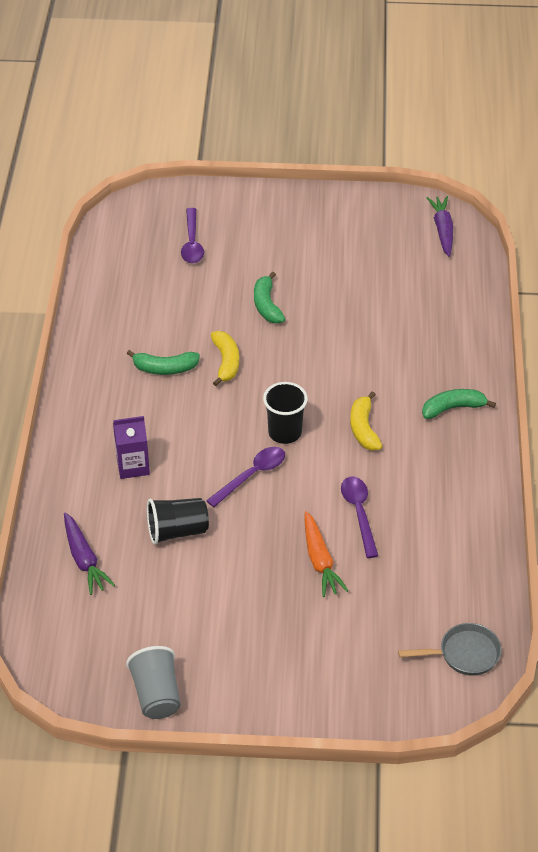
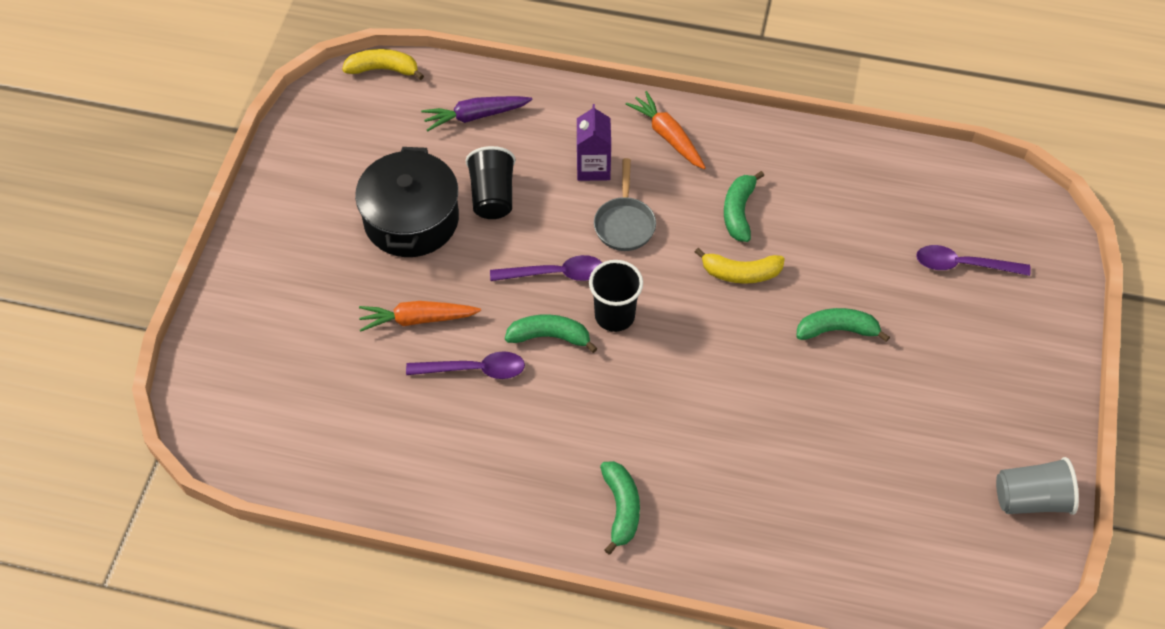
camera: 100 degrees right, 10 degrees up
(90, 420) = (668, 136): none -> orange carrot
(156, 694) = (294, 157): grey cup -> grey cup (1031, 499)
(214, 585) = (411, 219): none -> black pot
(252, 475) = (555, 274): purple spoon -> purple spoon turned 60 degrees counterclockwise
(315, 470) = (549, 336): none -> green banana
(363, 428) = (605, 399): yellow banana -> yellow banana (383, 69)
(442, 230) = (978, 576): purple carrot -> none
(464, 654) = (251, 434): grey pan -> grey pan (624, 223)

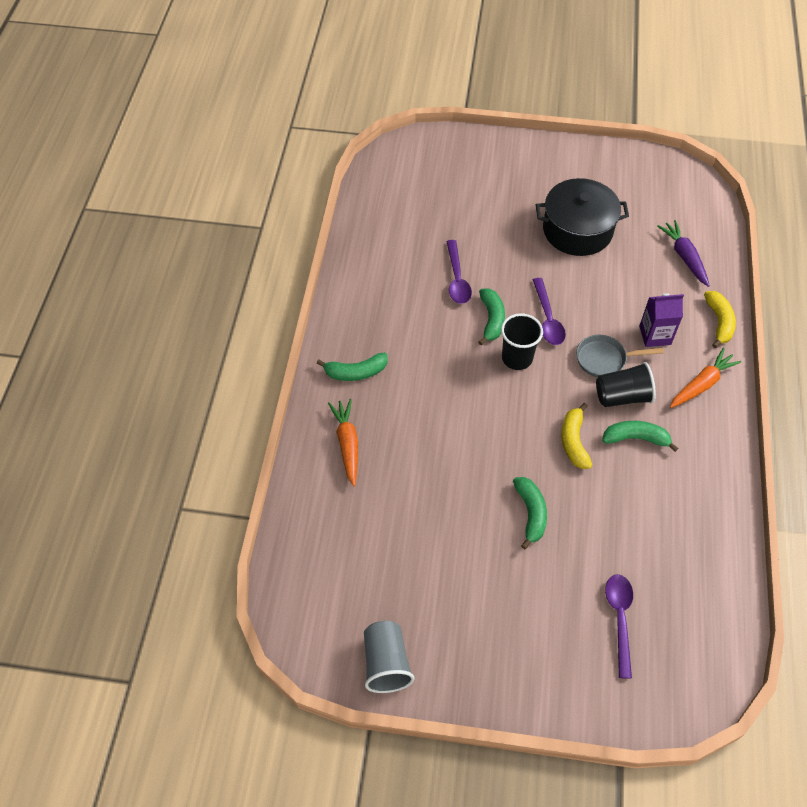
camera: 85 degrees right, 0 degrees up
(383, 69) = (712, 198): yellow banana -> yellow banana (719, 322)
(417, 319) = (493, 243): orange carrot -> orange carrot (347, 444)
(492, 196) = (610, 274): black cup -> black cup (622, 396)

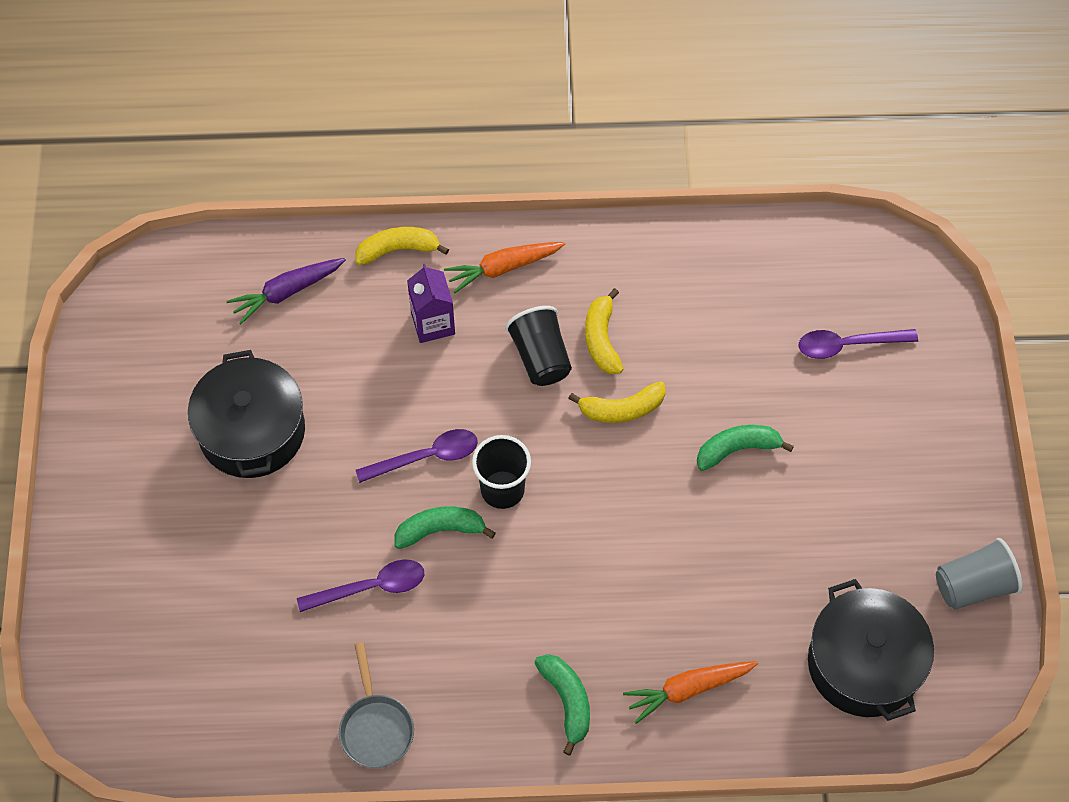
camera: 100 degrees left, 5 degrees up
(340, 563) = (864, 664): none -> black pot
(604, 359) = (484, 381): grey pan -> grey pan (376, 727)
(635, 438) = (601, 339): green banana -> yellow banana
(702, 384) = (503, 268): orange carrot -> orange carrot turned 60 degrees counterclockwise

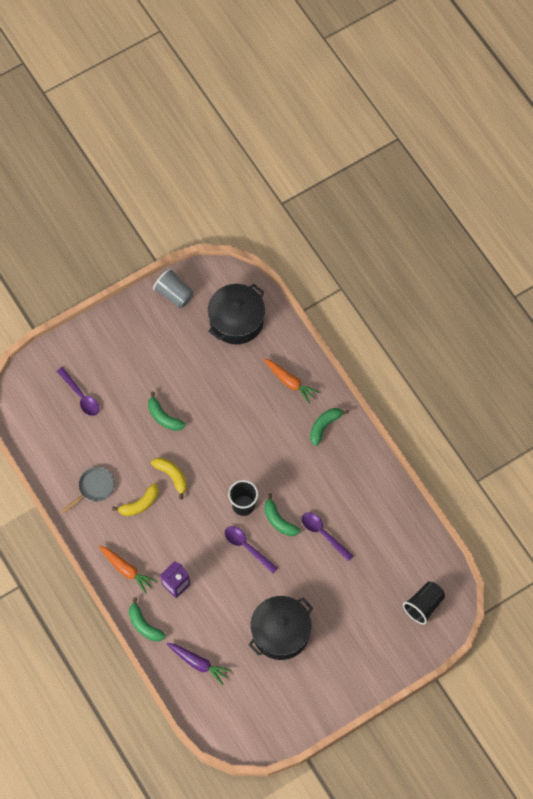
camera: 120 degrees left, 5 degrees up
(376, 727) = (383, 495): grey pan -> grey pan (94, 488)
(398, 250) = (144, 625): yellow banana -> green banana
(540, 357) = (166, 526): black cup -> black cup (424, 605)

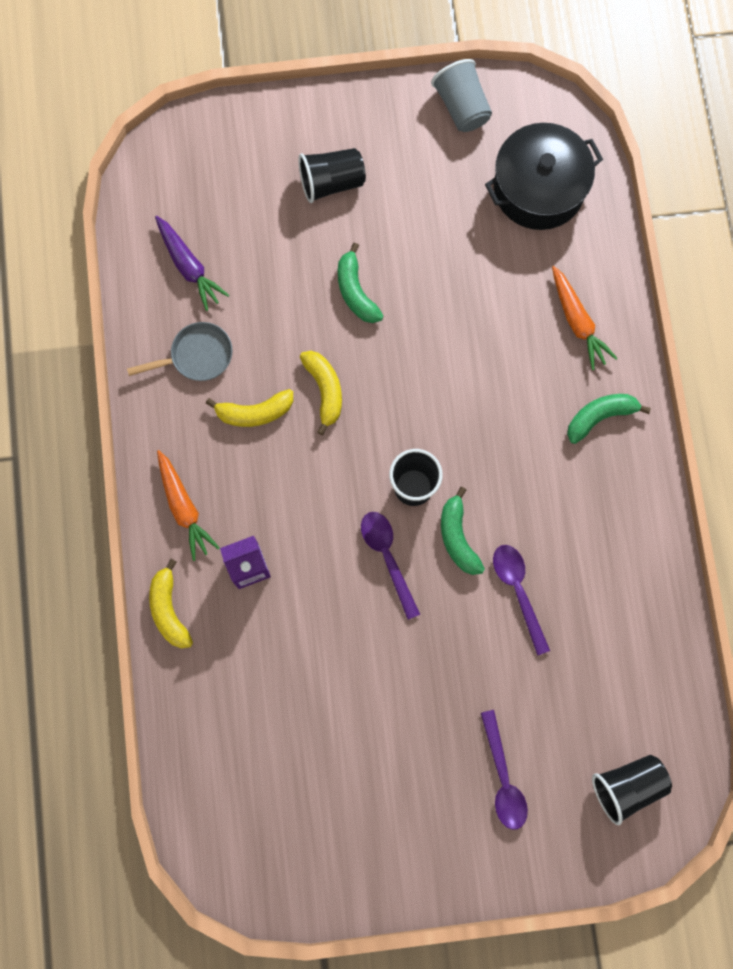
camera: 25 degrees right, 10 degrees up
(81, 396) = (245, 203): purple spoon -> purple spoon (503, 778)
(122, 365) = (331, 182): none -> black cup
(144, 625) = (169, 610): green banana -> yellow banana
(198, 663) = (223, 712): purple carrot -> purple carrot (189, 266)
(280, 632) = (376, 722): black pot -> none

